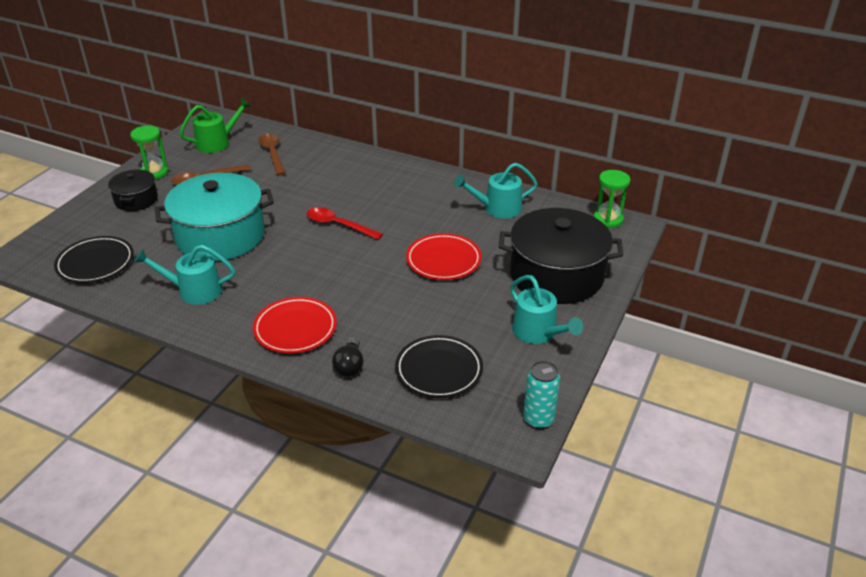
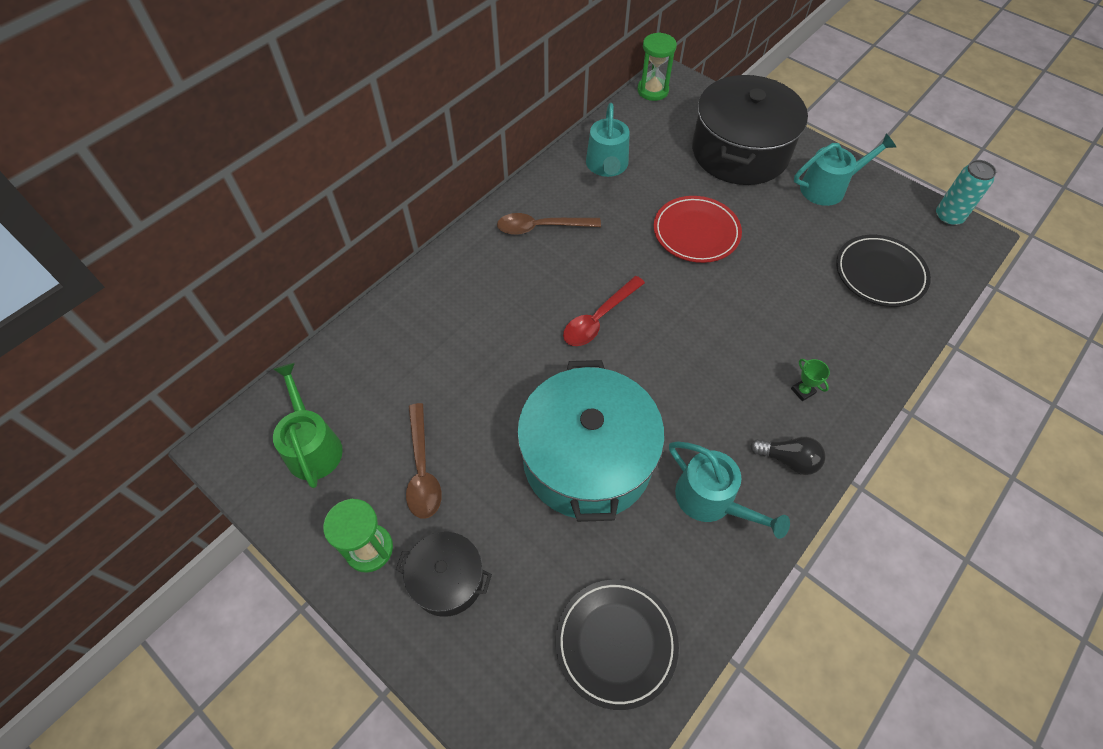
camera: 75 degrees left, 20 degrees up
(194, 291) = (711, 500): turquoise watering can -> turquoise watering can turned 60 degrees counterclockwise
(272, 154) = (384, 372): brown spoon -> brown spoon (541, 227)
(295, 328) = (803, 391): red plate -> green trophy
(350, 366) = (870, 347): black light bulb -> black light bulb (788, 460)

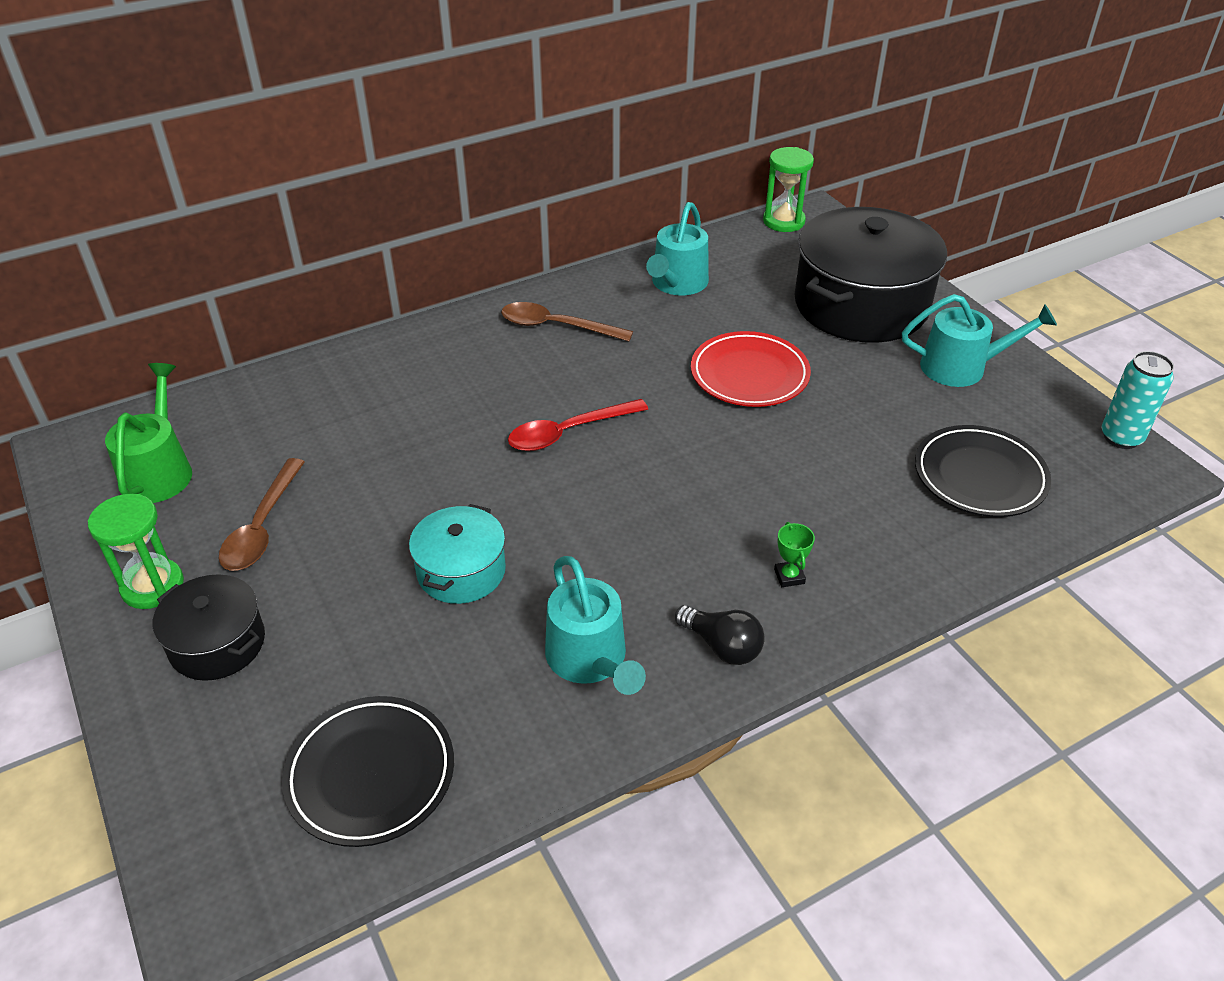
camera: 20 degrees right, 15 degrees down
(587, 459) = (461, 571): turquoise pot -> turquoise pot, size x0.51

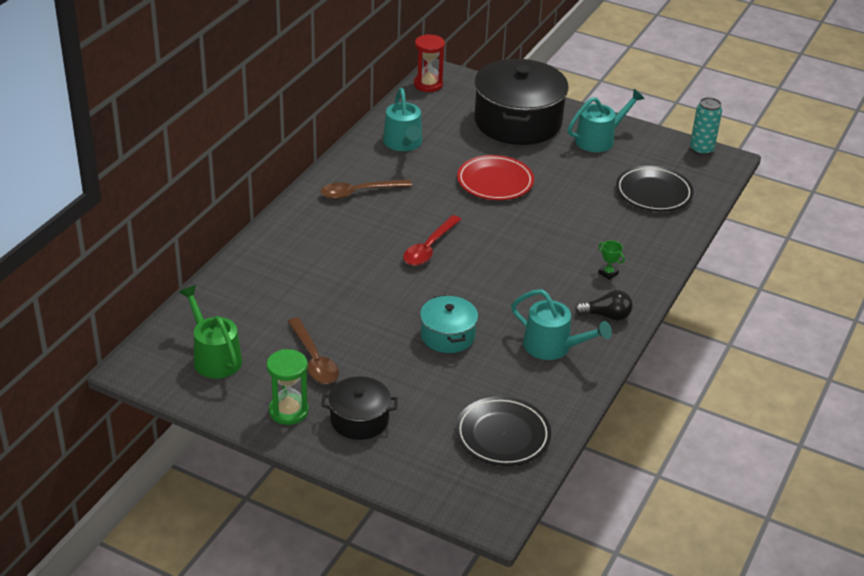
camera: 35 degrees left, 5 degrees down
(783, 221) = (428, 84): green hourglass -> red hourglass

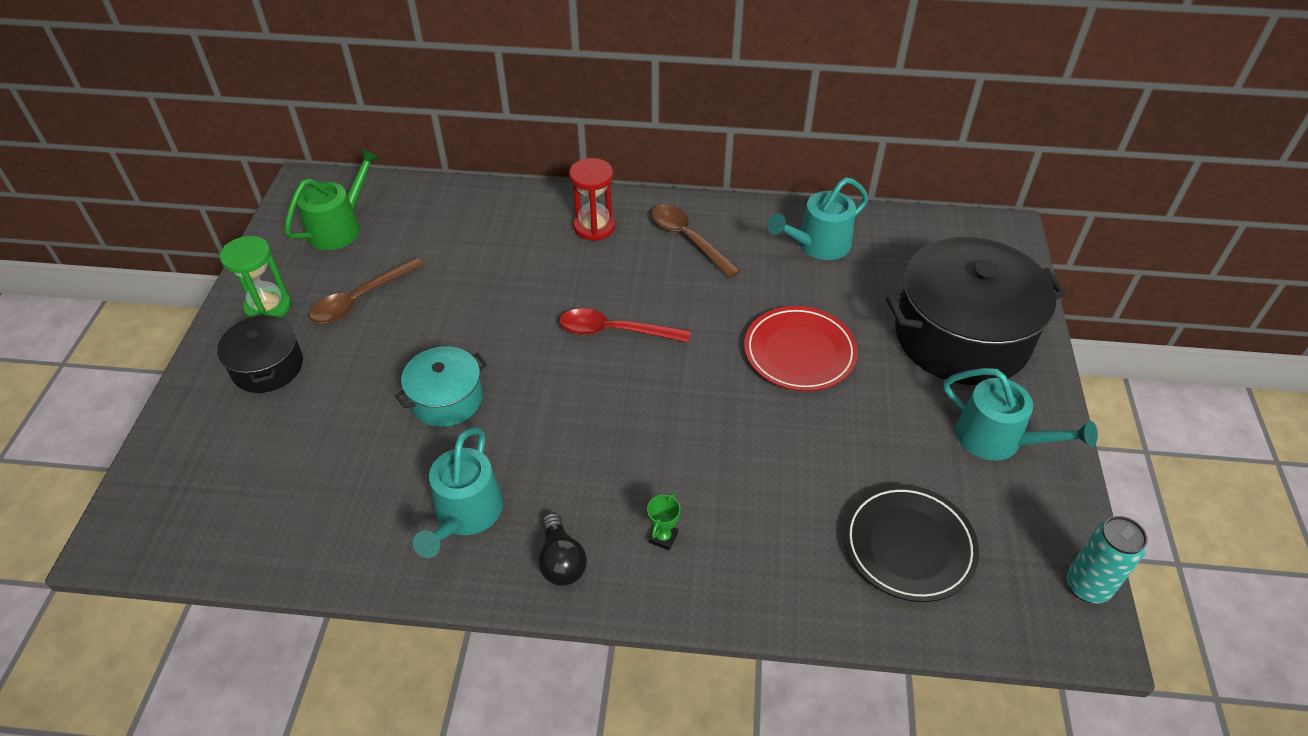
camera: 70 degrees right, 10 degrees up
(428, 84) = (969, 227): red hourglass -> red hourglass (594, 227)
(502, 435) = (269, 509): black plate -> none

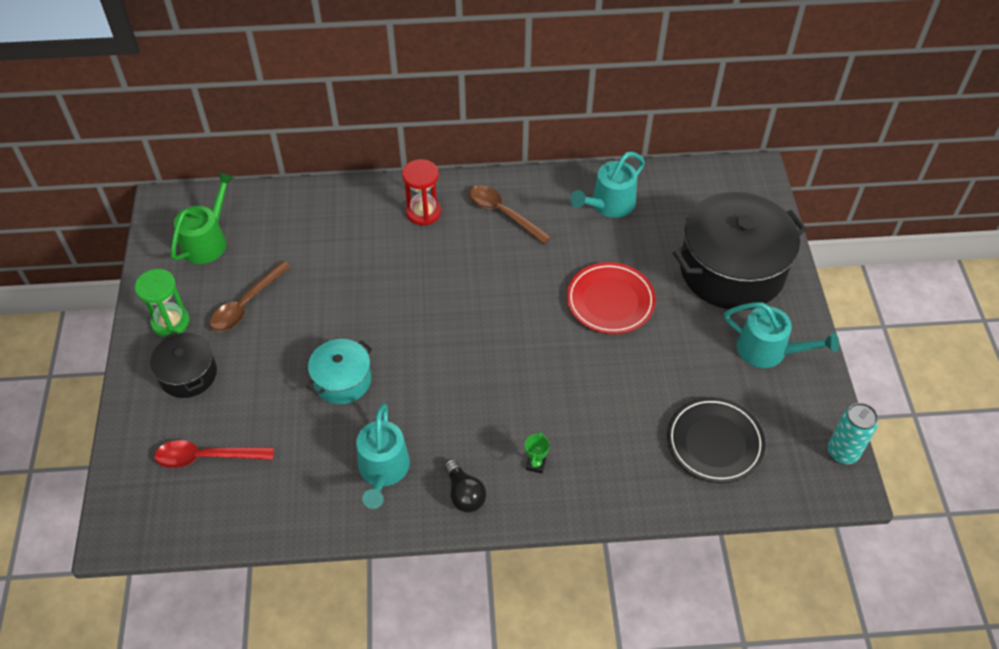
camera: 10 degrees left, 5 degrees up
(615, 331) = (462, 303): red spoon -> red spoon (207, 457)

